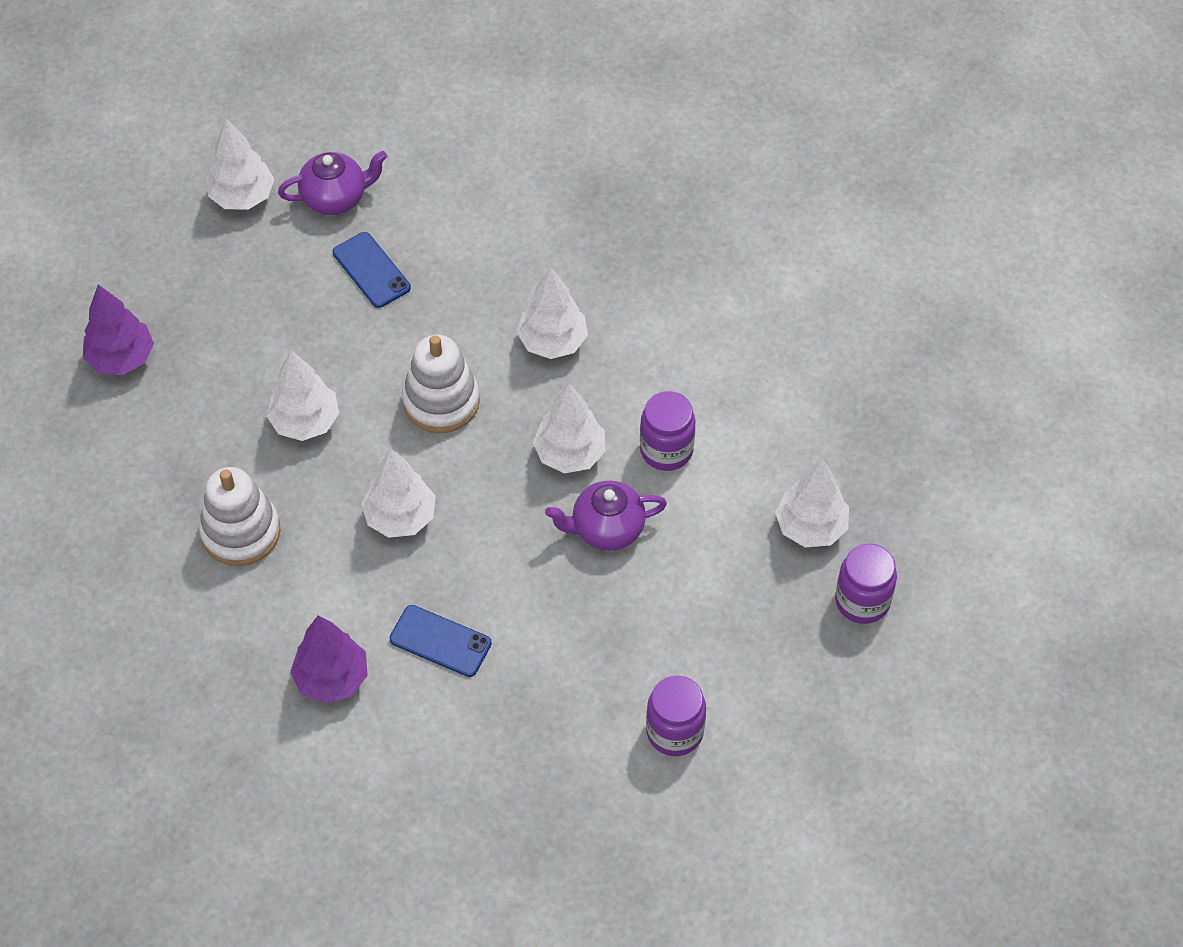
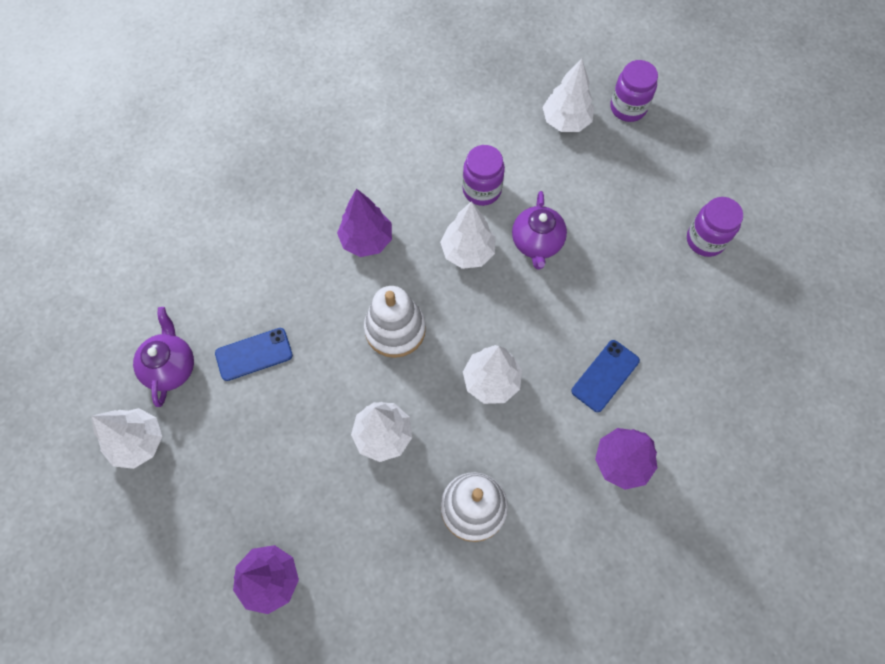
camera: 75 degrees left, 10 degrees up
(552, 342) = (367, 240): white tree -> purple tree

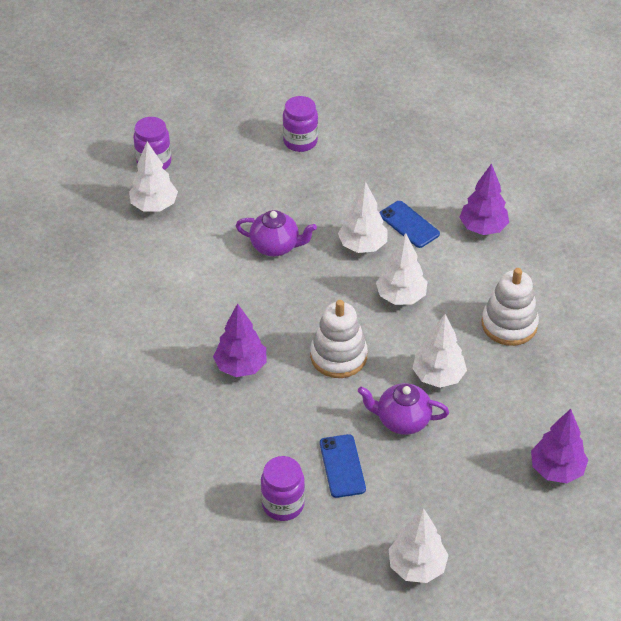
camera: 80 degrees left, 20 degrees down
(171, 367) = (342, 536): purple teapot -> purple teapot (402, 420)
(468, 251) = (272, 294): white tree -> white tree (362, 246)
(482, 190) = (210, 275): purple jar -> purple jar (283, 504)

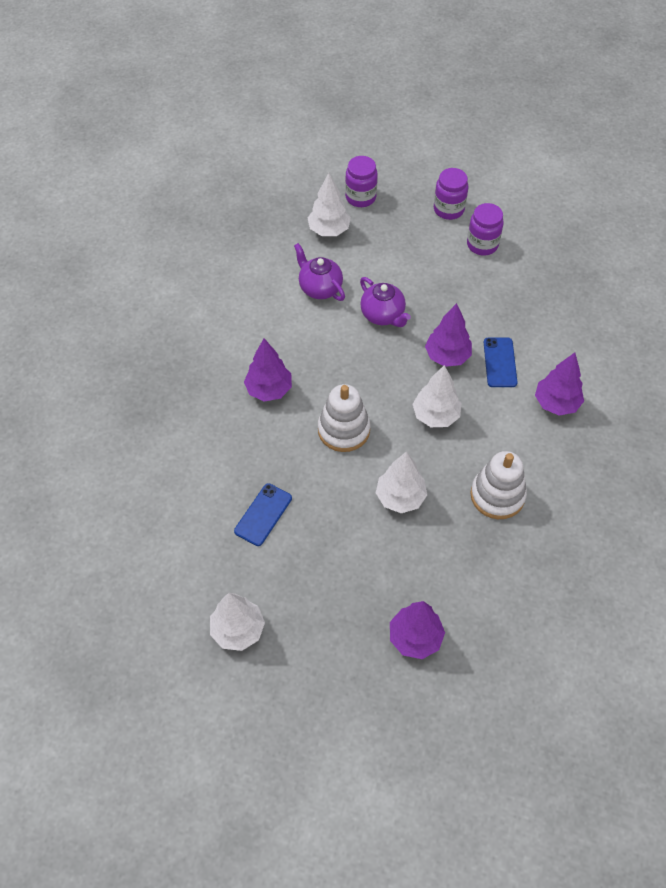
camera: 40 degrees right, 10 degrees up
(283, 504) = (196, 512): purple jar -> purple jar (448, 209)
(362, 246) = (447, 356): white tree -> purple tree
(402, 420) = (339, 512): purple teapot -> purple teapot (319, 288)

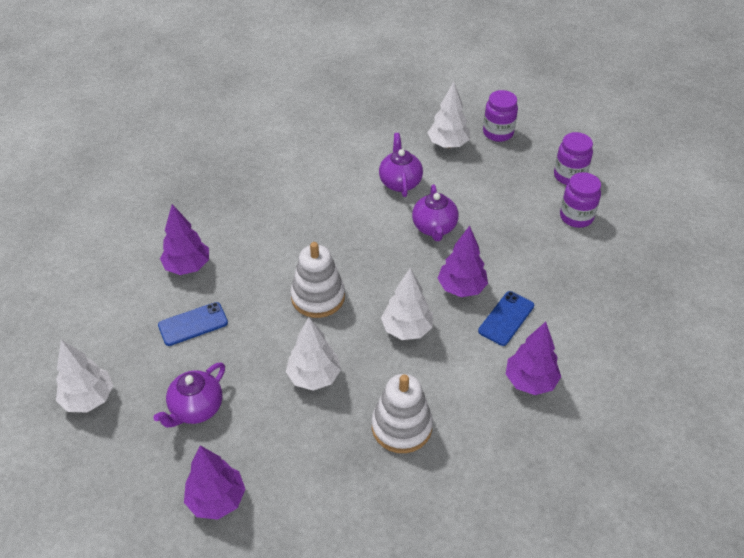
camera: 35 degrees right, 10 degrees down
(269, 390) = (287, 235): purple tree -> purple tree (187, 267)
(333, 581) = (196, 409): none -> purple teapot

